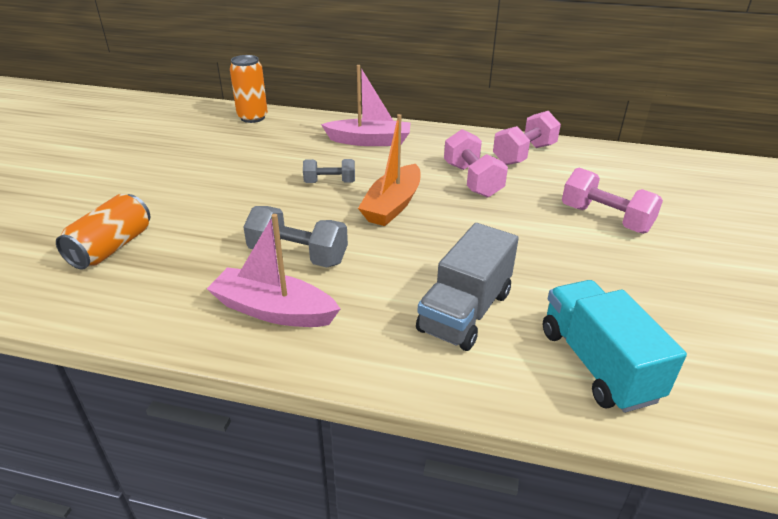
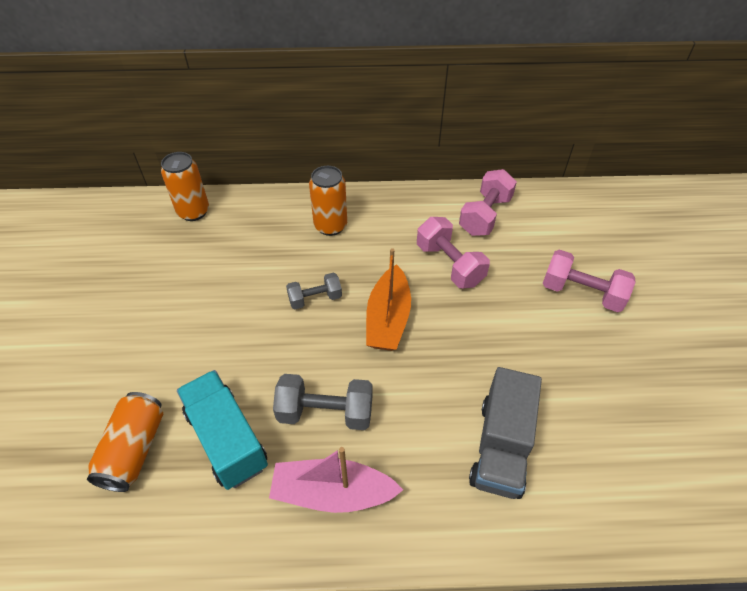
camera: 15 degrees left, 15 degrees up
(369, 141) = (330, 226): pink boat -> orange can
(597, 364) = (624, 480): turquoise truck -> turquoise truck (227, 439)

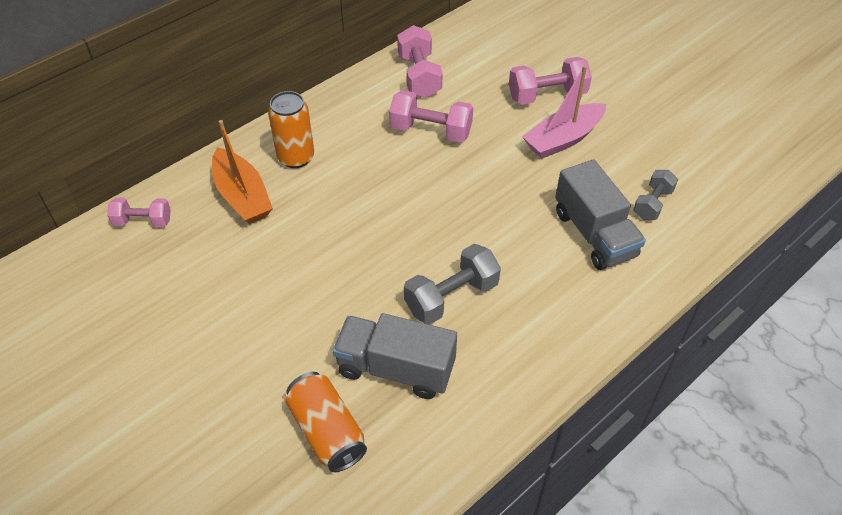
camera: 40 degrees left, 0 degrees up
(193, 212) = (143, 221): orange can -> pink dumbbell
(227, 439) = (395, 368): turquoise truck -> grey truck
(315, 299) = (349, 223): grey dumbbell -> grey dumbbell (652, 204)
(333, 493) = (515, 343): pink boat -> pink boat (563, 139)
(388, 318) = (426, 200): orange boat -> orange boat (242, 196)

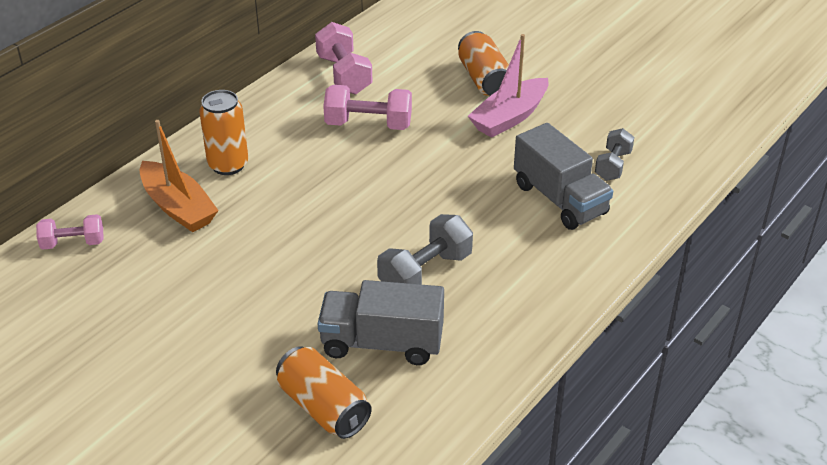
camera: 10 degrees left, 10 degrees down
(547, 95) = (484, 79): pink dumbbell -> orange can

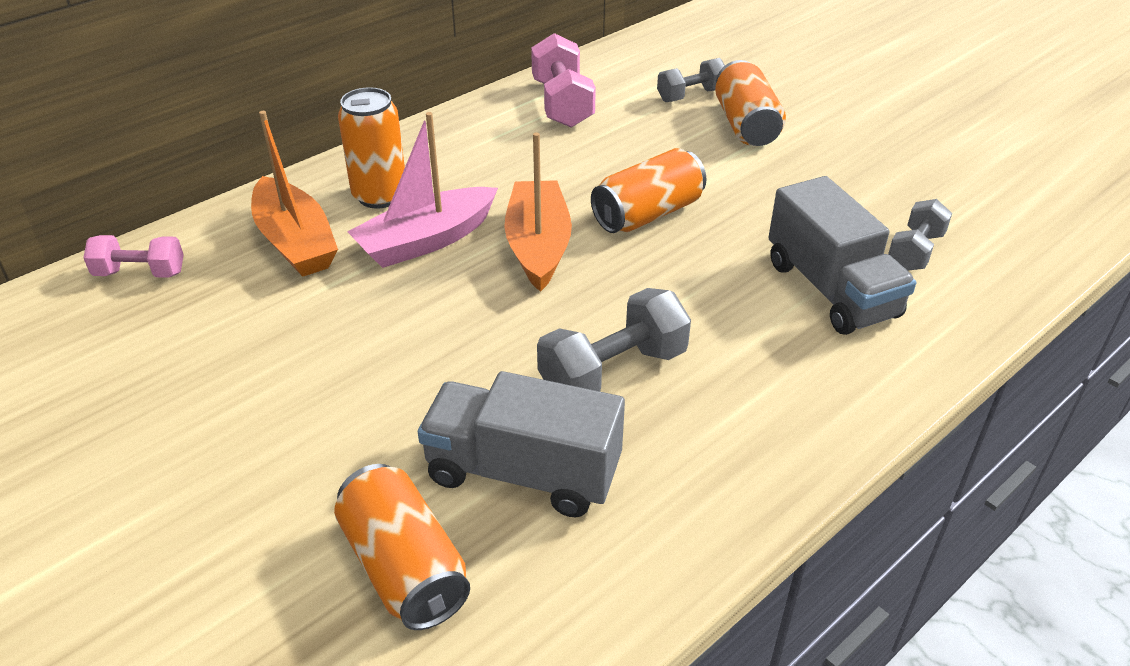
camera: 10 degrees right, 0 degrees up
(354, 191) = (538, 246): none -> orange boat
(368, 124) = (579, 165): pink dumbbell -> none
(426, 158) = (647, 214): none -> orange can
(439, 58) = (691, 95): none -> grey dumbbell
(509, 117) = (773, 174): pink boat -> pink boat (426, 240)

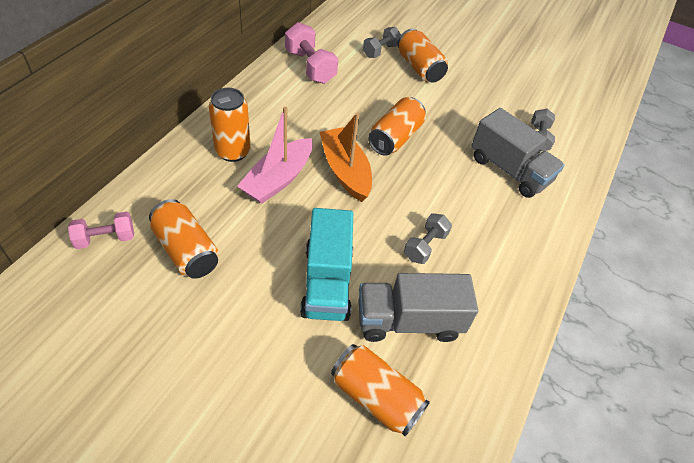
camera: 25 degrees left, 10 degrees up
(238, 307) = (186, 250): none -> orange can
(295, 242) = (197, 195): orange boat -> none
(420, 389) = (327, 282): none -> turquoise truck
(613, 372) = (425, 246): grey dumbbell -> grey dumbbell, size x0.65

